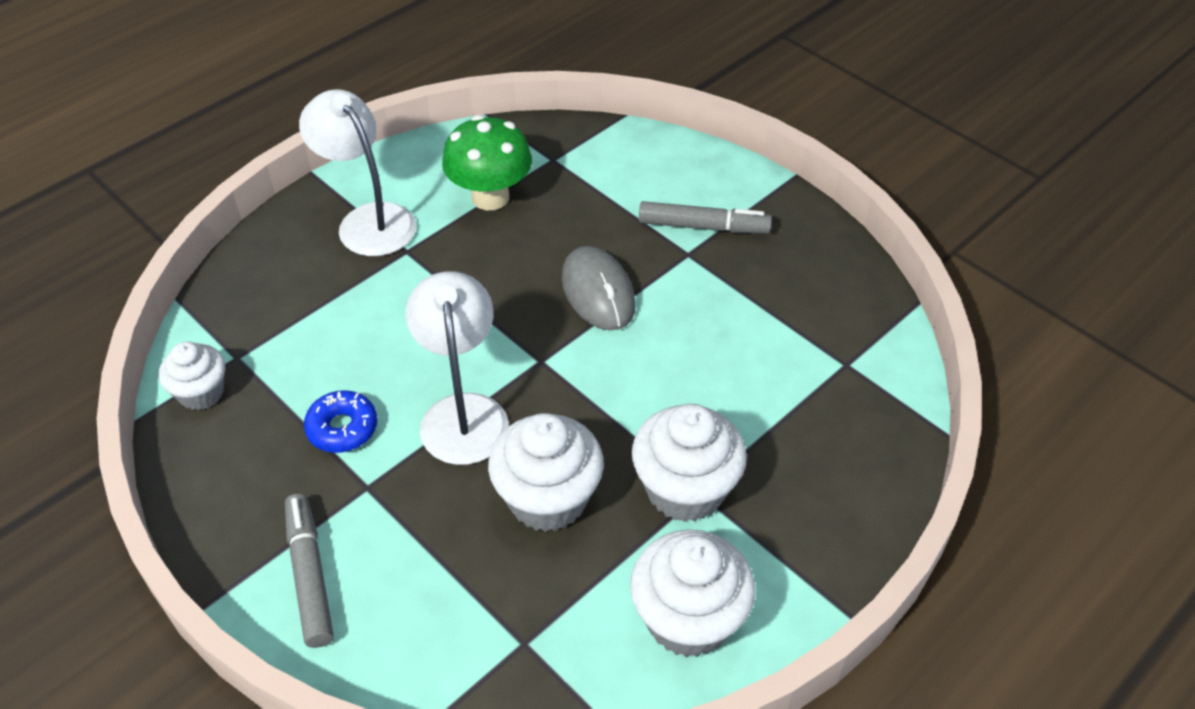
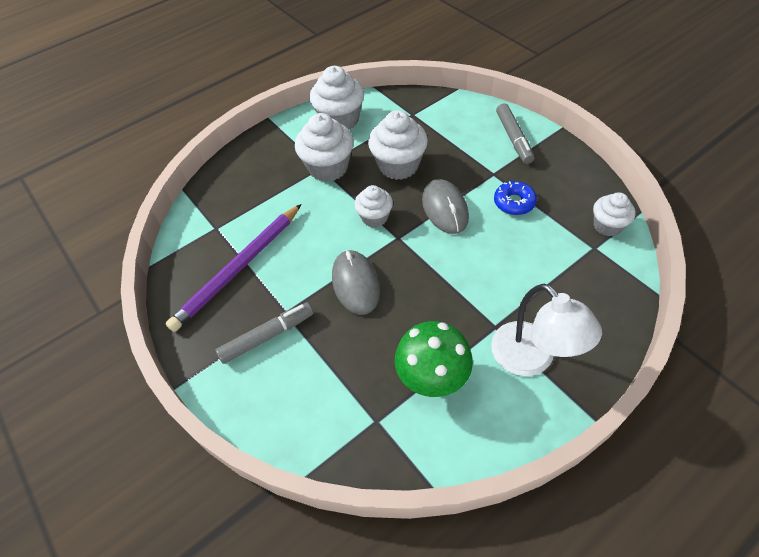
camera: 170 degrees left, 5 degrees up
(463, 413) = (445, 208): white lamp -> grey mouse
(582, 392) = (374, 217): none -> white cupcake
(703, 226) = (267, 336): grey marker -> grey marker turned 135 degrees clockwise
(778, 304) = (239, 268): none -> purple pencil

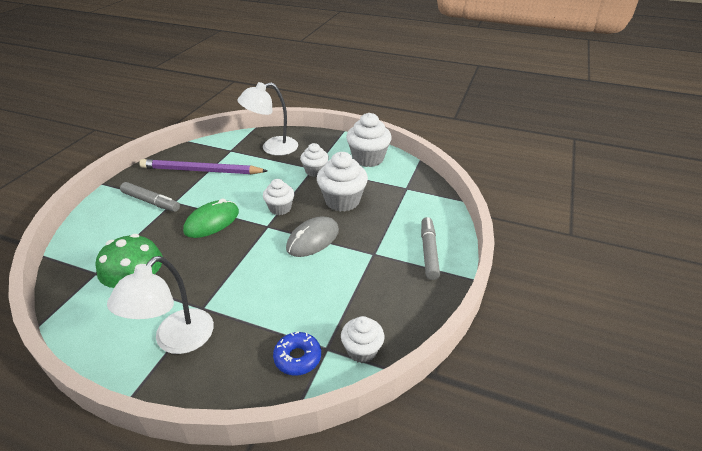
camera: 55 degrees right, 15 degrees down
(247, 188) = (272, 148): none -> white lamp
(328, 167) = (315, 171): white cupcake -> white cupcake, size x0.61
(355, 283) = (212, 222): grey mouse -> green mouse
(513, 138) = (428, 252): grey marker -> grey marker turned 135 degrees clockwise
(514, 202) = (347, 276): blue donut -> blue donut (297, 357)

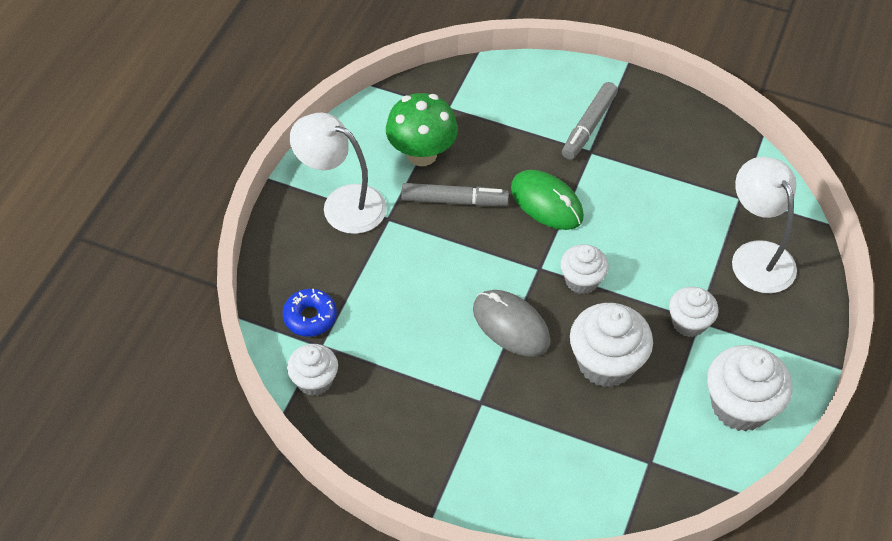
camera: 90 degrees right, 15 degrees up
(201, 171) = (673, 169): purple pencil -> none
(428, 252) = (484, 475): grey marker -> grey marker (454, 200)

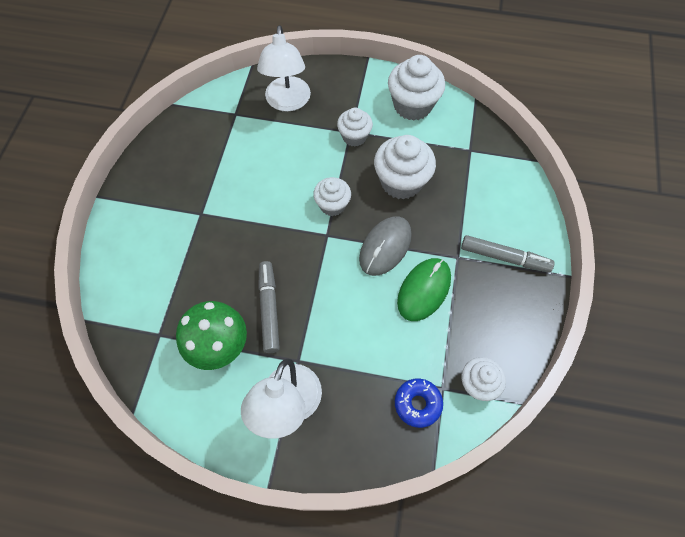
camera: 100 degrees left, 10 degrees up
(546, 202) = (260, 238): green mouse -> green mouse (424, 290)
(589, 126) = (173, 218): grey marker -> grey marker (504, 257)
(756, 256) = (287, 102): white lamp -> white lamp turned 60 degrees counterclockwise

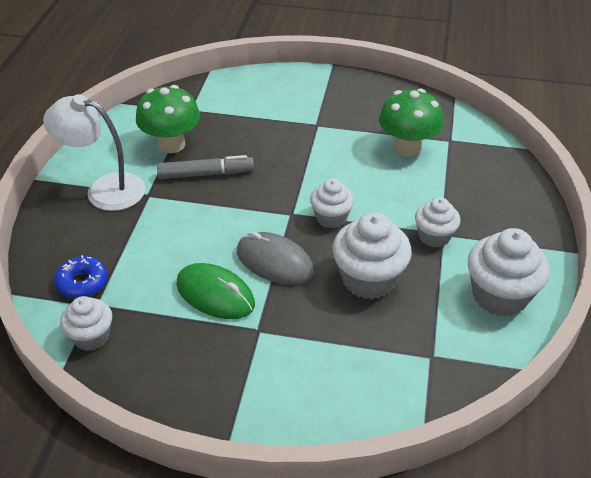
camera: 90 degrees right, 20 degrees down
(243, 144) = (407, 148): none -> green mushroom
(287, 102) = (476, 179): white lamp -> none
(504, 257) = (255, 380): grey marker -> none

